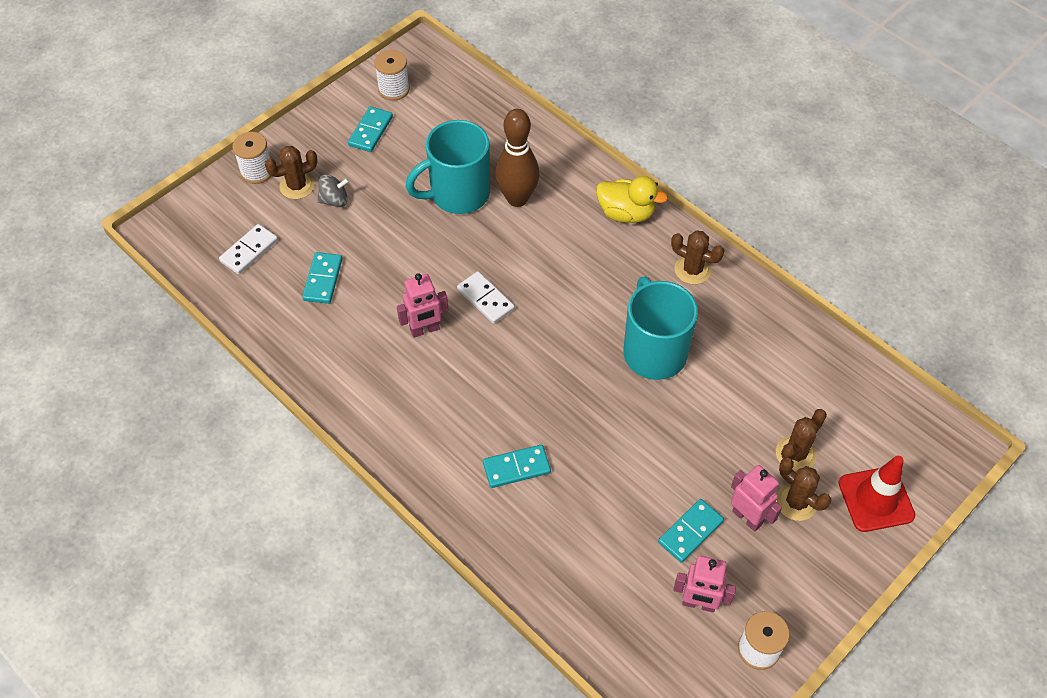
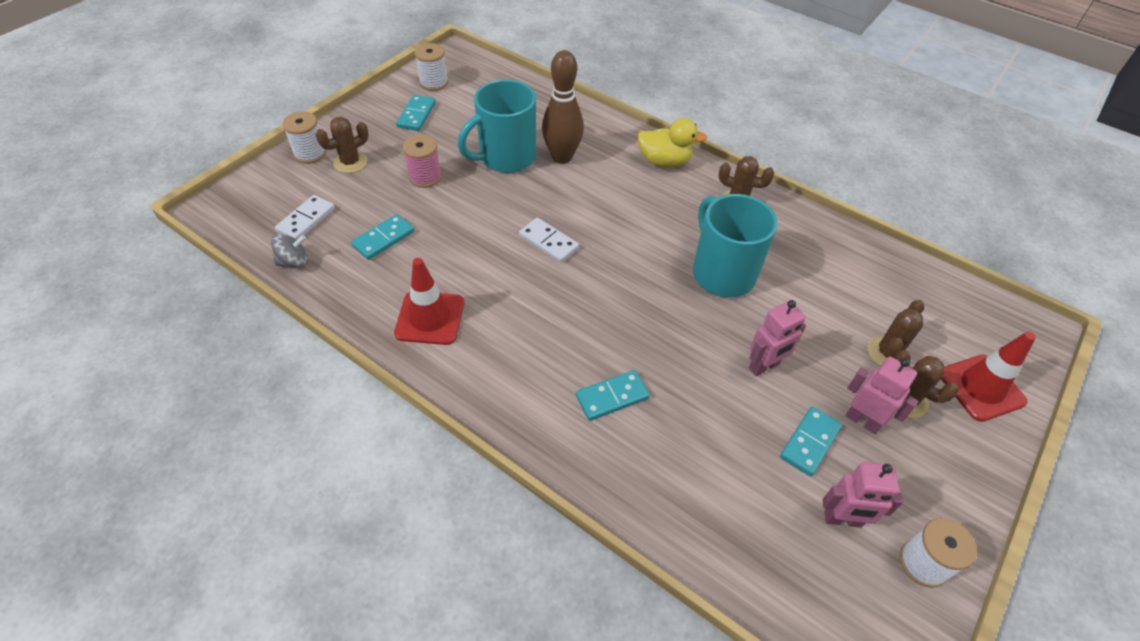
camera: 10 degrees left, 5 degrees down
(323, 279) = (383, 239): turquoise domino -> turquoise domino turned 45 degrees clockwise
(334, 200) = (388, 171): grey spinning top -> grey spinning top (294, 262)
(359, 370) = (430, 318): none -> red traffic cone
(371, 211) = (425, 177): none -> pink spool
(425, 330) = (493, 274): pink robot -> pink robot (764, 366)

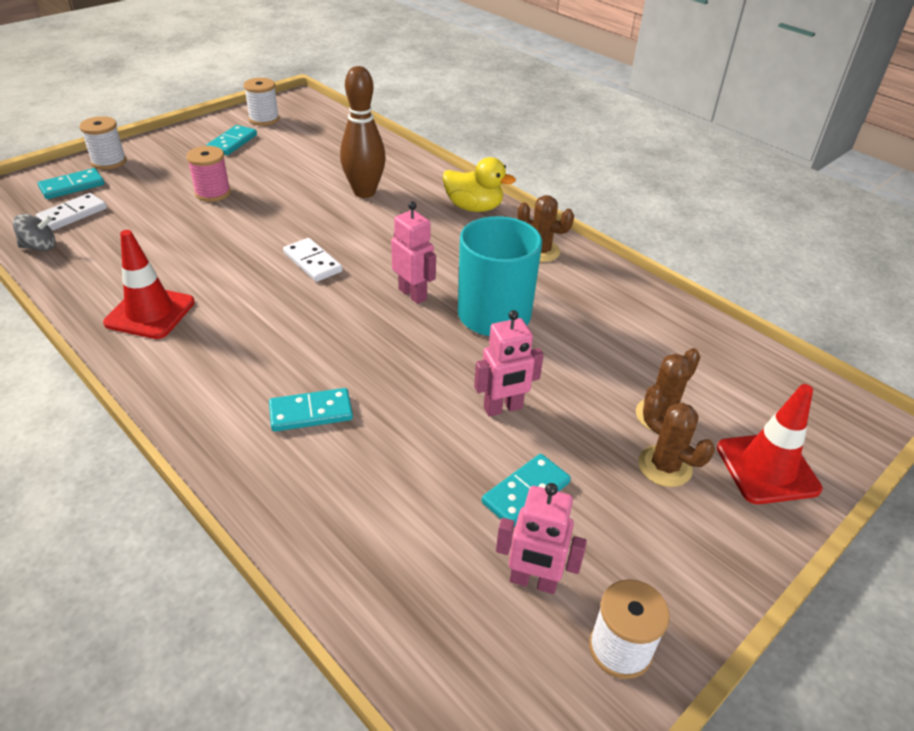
camera: 10 degrees right, 10 degrees down
(350, 162) = (144, 173): brown cactus -> none
(383, 239) = (141, 239): turquoise domino -> turquoise domino (72, 186)
(506, 158) = (305, 186): turquoise mug -> none
(862, 420) = (601, 480): pink robot -> pink robot (413, 294)

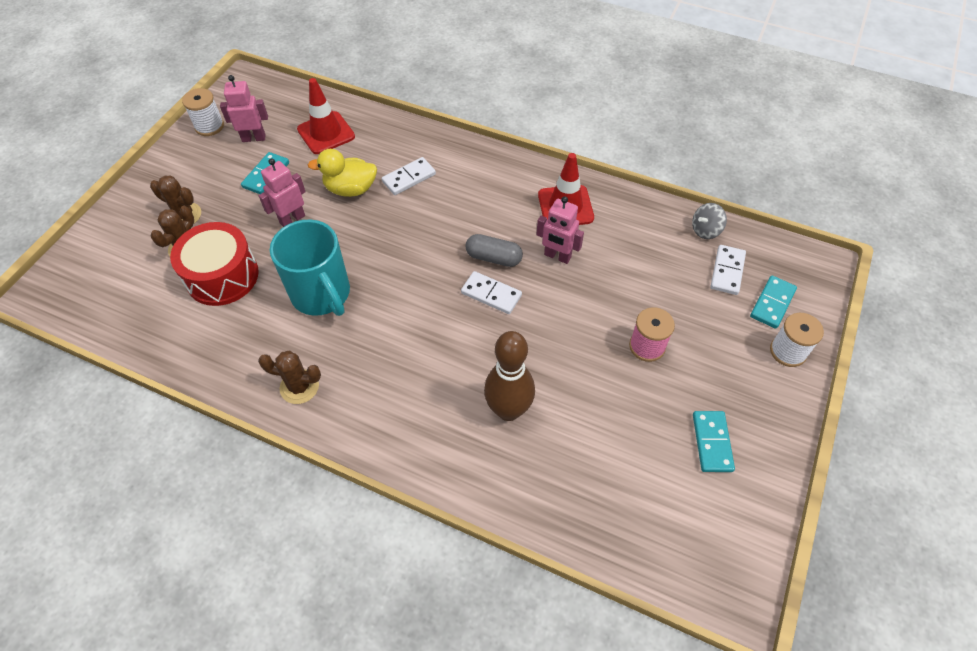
camera: 160 degrees right, 15 degrees up
(264, 119) = (727, 515): white spool -> none
(281, 290) = (493, 258): none -> grey capsule
(311, 412) = (409, 178): turquoise domino -> white domino
(413, 294) = (392, 291): pink robot -> pink robot (557, 256)
(474, 207) = (385, 431): yellow duck -> yellow duck (350, 189)
(610, 367) = (222, 276): none -> red drum
(767, 468) = (118, 234): red traffic cone -> red traffic cone (326, 133)

